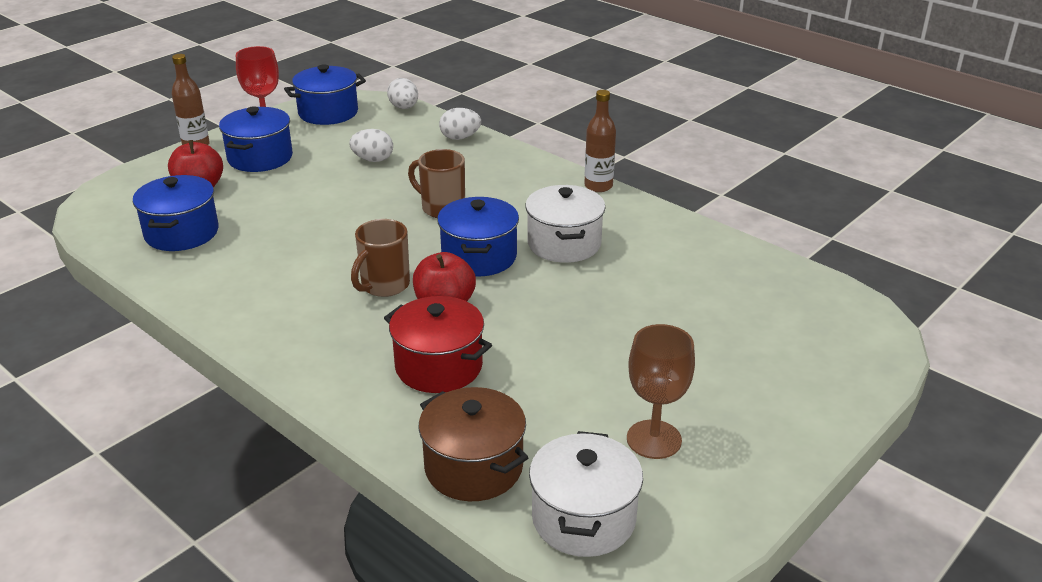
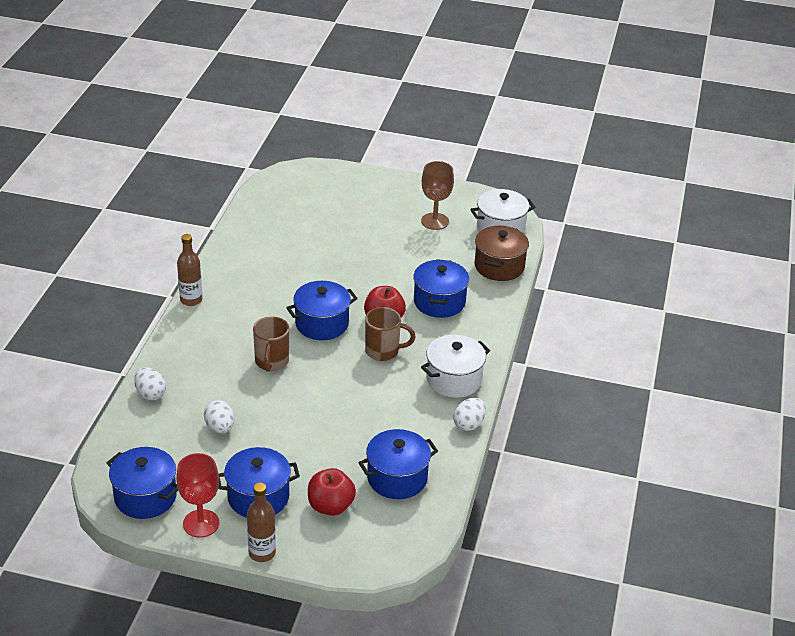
camera: 120 degrees left, 5 degrees up
(404, 107) = (107, 451): white egg -> white egg (468, 424)
(439, 366) = (439, 302): red pot -> blue pot
(564, 244) = (280, 294): white pot -> white pot (454, 379)

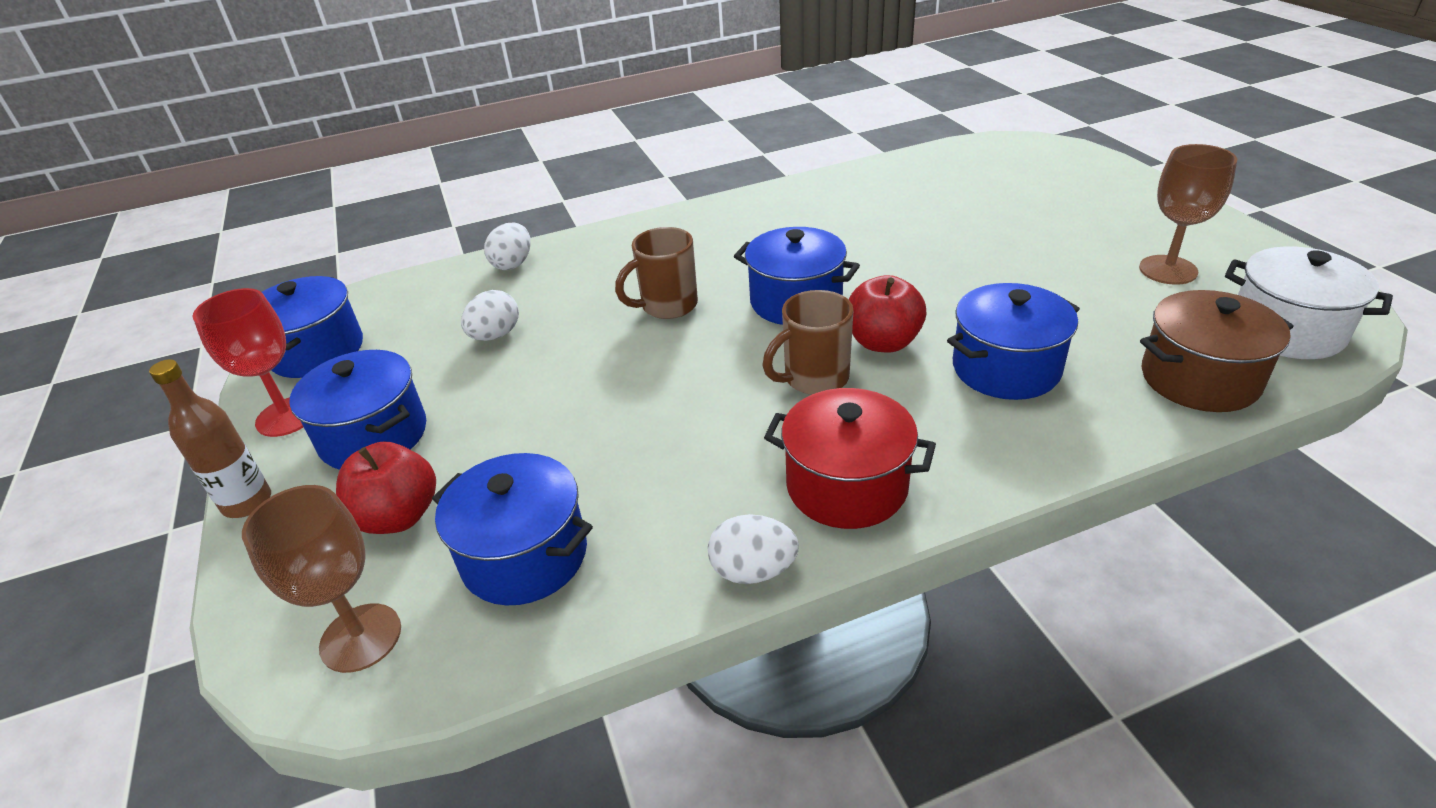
camera: 60 degrees right, 0 degrees up
(191, 300) = (709, 206): brown bottle -> none
(383, 351) = (814, 378): brown mug -> brown mug turned 90 degrees clockwise
(393, 537) = (361, 637): none -> brown goblet
(454, 379) = (846, 486): white pot -> red pot

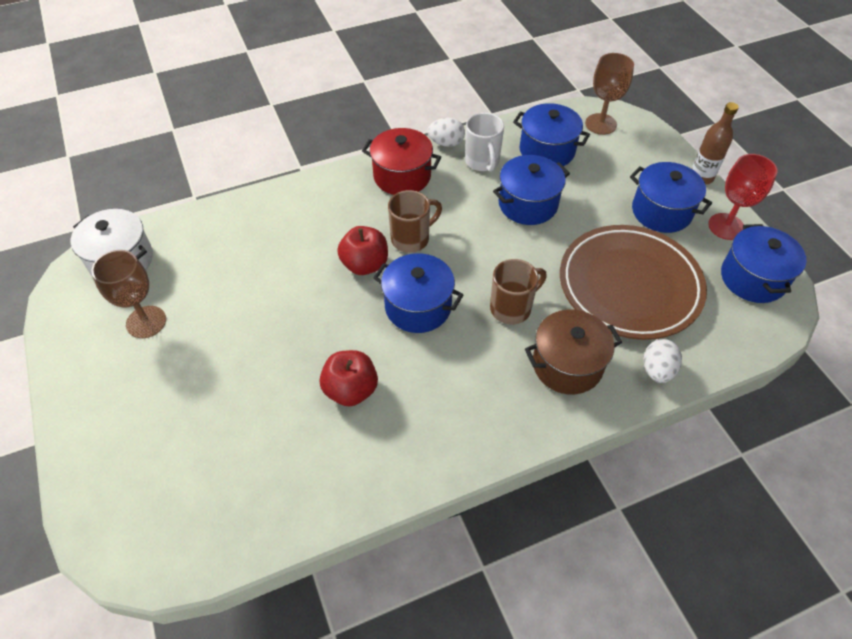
camera: 175 degrees right, 15 degrees up
(398, 516) = (616, 168): red apple -> red apple (351, 390)
(495, 335) = (629, 286): white egg -> brown plate
(674, 524) = (482, 162): none -> white mug
(1006, 368) = (299, 240): blue pot -> blue pot (528, 204)
(1199, 379) = (198, 228): brown pot -> brown pot (567, 365)

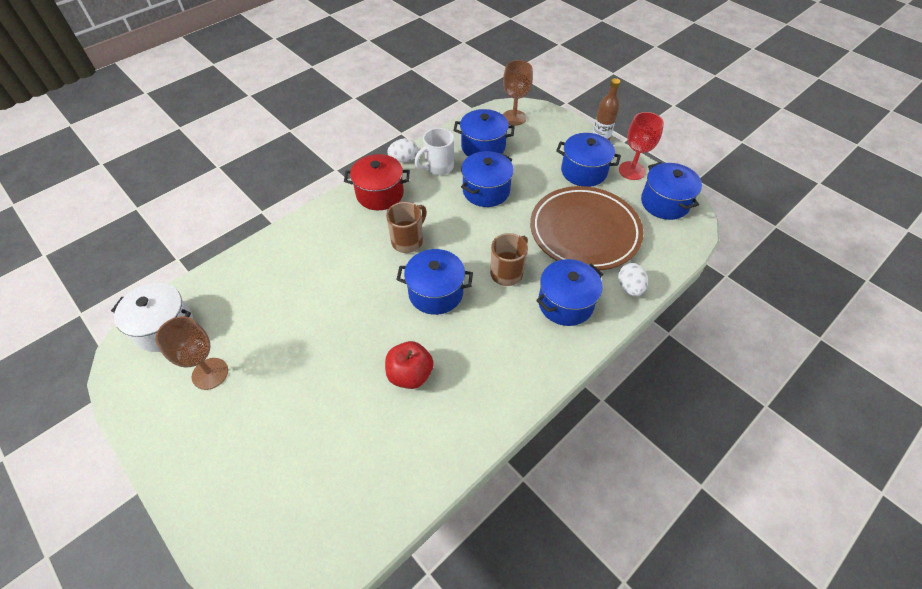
camera: 20 degrees left, 0 degrees up
(365, 265) = (379, 272): red apple -> none
(482, 162) = (438, 167): white mug -> white mug turned 90 degrees clockwise
(567, 365) = (565, 303): brown pot -> blue pot

